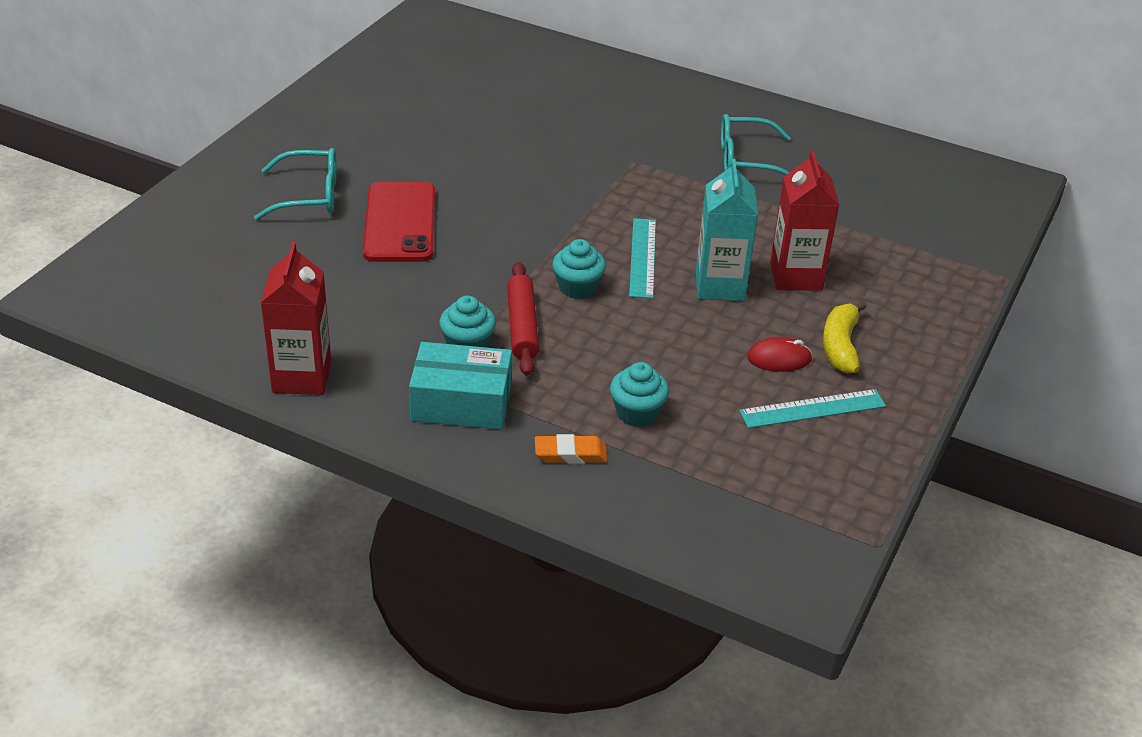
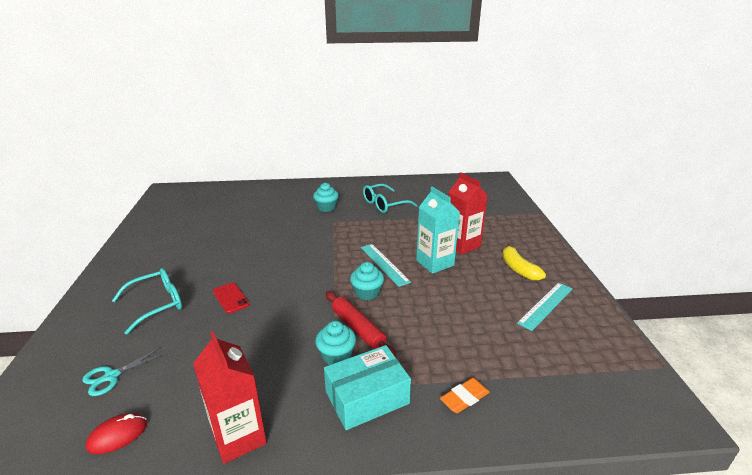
camera: 30 degrees left, 10 degrees down
(217, 262) = (112, 376): none -> turquoise scissors
(400, 223) = (231, 298): red phone -> red phone, size x0.52
(637, 413) = (471, 350): turquoise cupcake -> turquoise cupcake (326, 207)
(779, 358) = (501, 287): red mouse -> red mouse (118, 435)

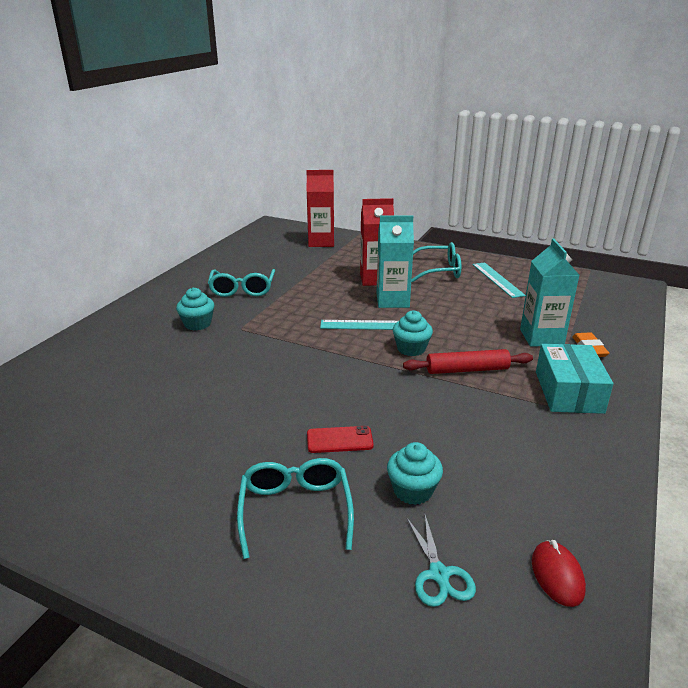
camera: 60 degrees left, 0 degrees up
(239, 437) = (592, 478): red carton -> red carton (321, 242)
(336, 356) = (501, 392): turquoise cupcake -> turquoise cupcake (413, 490)
(454, 359) = (541, 337): none -> turquoise carton
(518, 269) = (438, 271): yellow banana -> turquoise glasses

